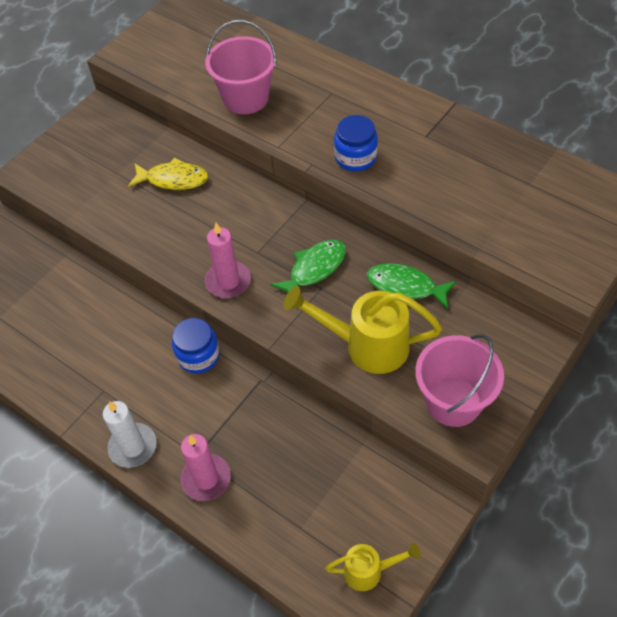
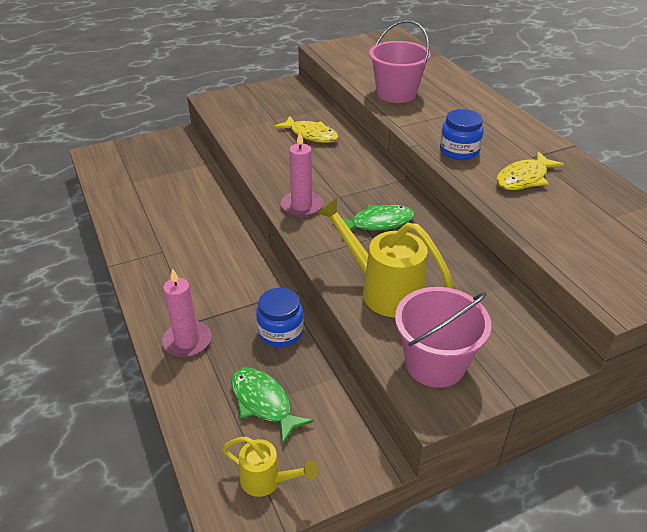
camera: 25 degrees right, 15 degrees down
(133, 447) = (151, 295): white candle -> none
(198, 356) = (249, 257): blue jar -> blue jar (280, 332)
(405, 287) = (449, 263): green fish -> green fish (263, 403)
(433, 169) = (524, 178): none -> yellow fish

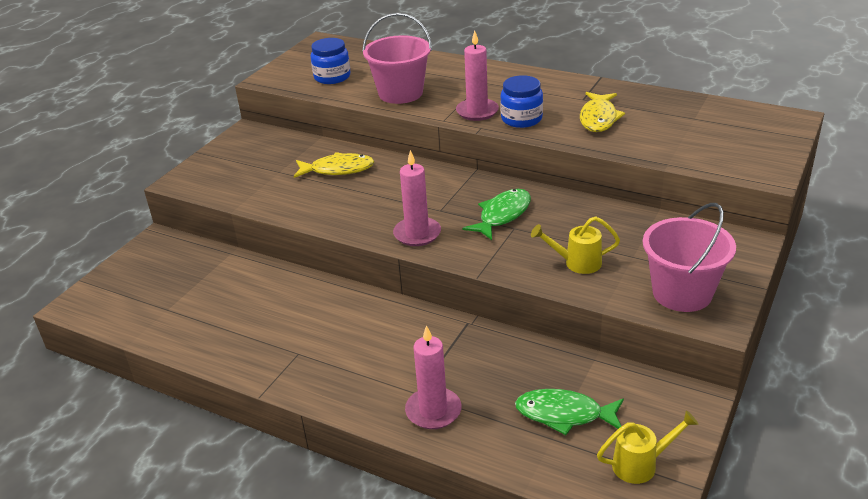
camera: 35 degrees left, 5 degrees down
(280, 332) = (505, 354): blue jar -> blue jar (332, 77)
(384, 290) = (577, 263): yellow watering can -> yellow watering can, size x0.56
(432, 130) = (477, 112): none -> pink candle

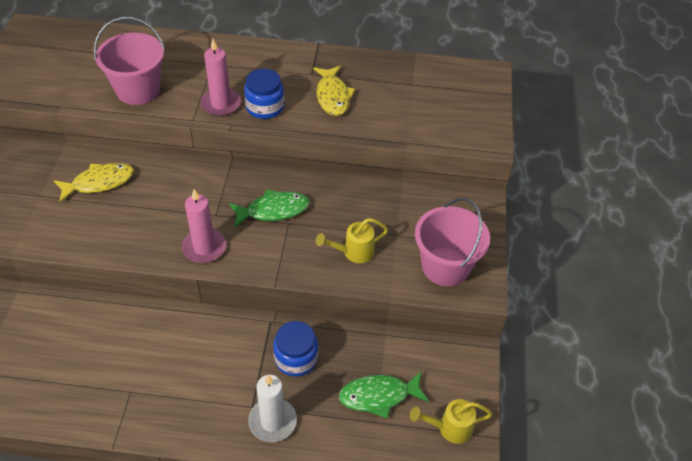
camera: 25 degrees left, 15 degrees up
(332, 77) = (59, 77): blue jar -> blue jar (296, 358)
(433, 411) = (272, 421): pink candle -> white candle
(502, 215) = (273, 210): green fish -> green fish turned 60 degrees clockwise
(641, 464) = (450, 428): yellow watering can -> yellow watering can turned 150 degrees counterclockwise

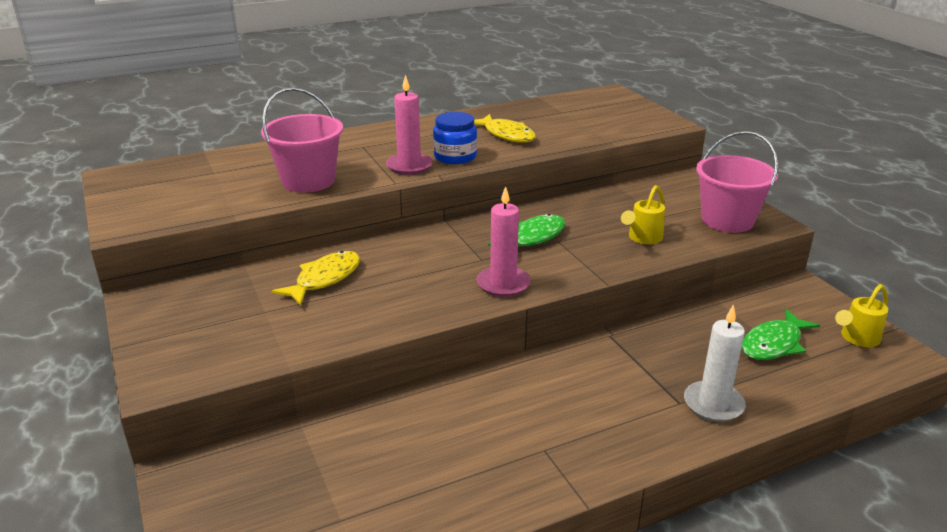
camera: 30 degrees left, 20 degrees down
(296, 358) = (669, 350): blue jar -> none

